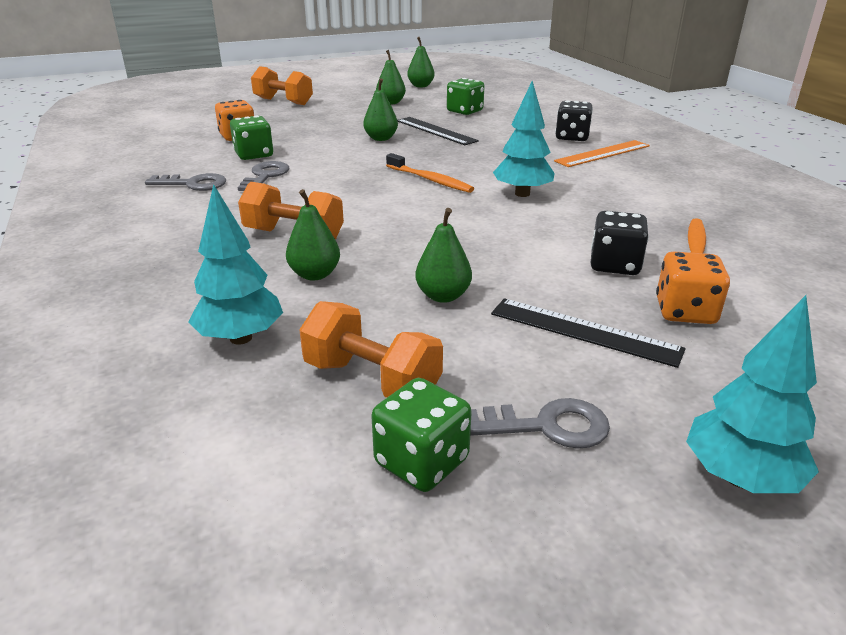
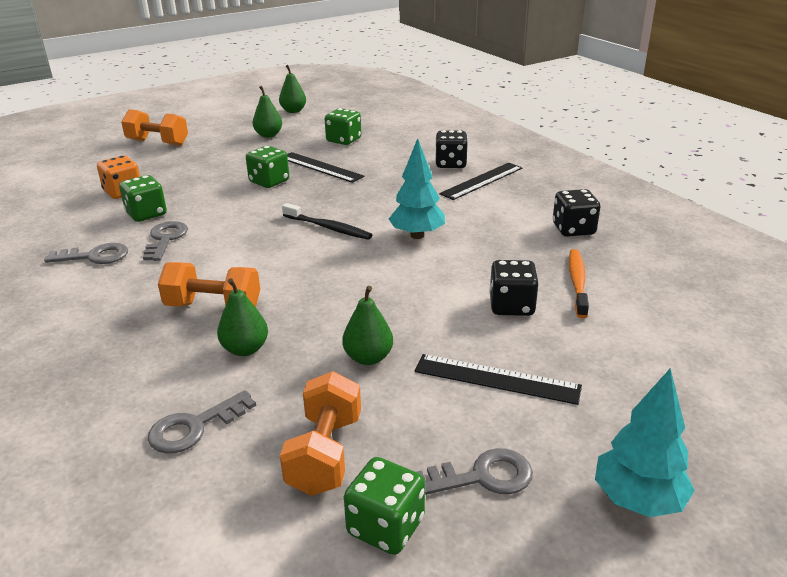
camera: 10 degrees left, 0 degrees up
(240, 338) = (194, 427): turquoise tree -> grey key
(372, 380) = (325, 454): orange dumbbell -> orange dumbbell turned 75 degrees clockwise
(381, 138) = (269, 181): green pear -> green dice
(430, 180) = (328, 228): orange toothbrush -> black toothbrush
(603, 153) = (482, 181): orange ruler -> black ruler
(685, 312) = (577, 348): orange dice -> none
(698, 203) = (573, 229): none -> black dice

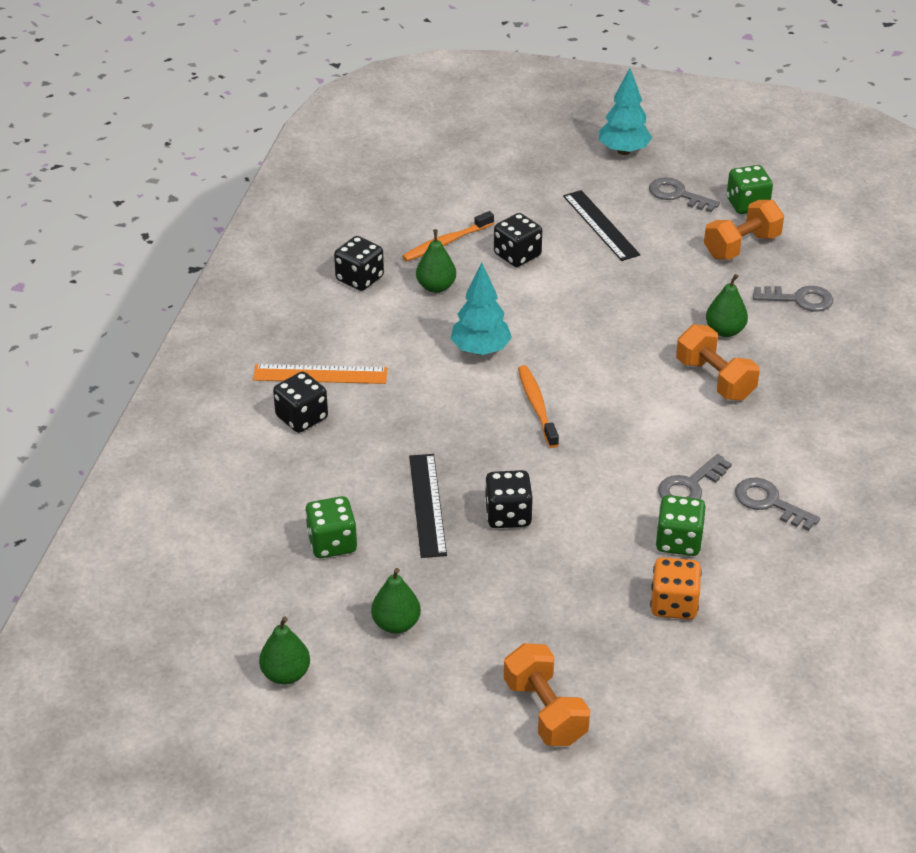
camera: 135 degrees left, 10 degrees up
(269, 181) = (508, 515): green dice -> black dice
(328, 228) = (537, 406): black toothbrush -> orange toothbrush
(368, 358) = (655, 279): green pear -> green pear (436, 287)
(482, 181) = (320, 374): black ruler -> orange ruler

